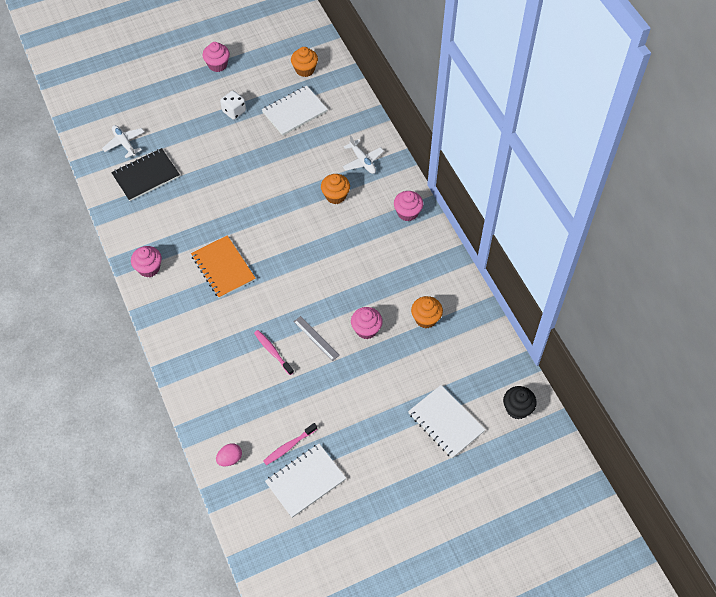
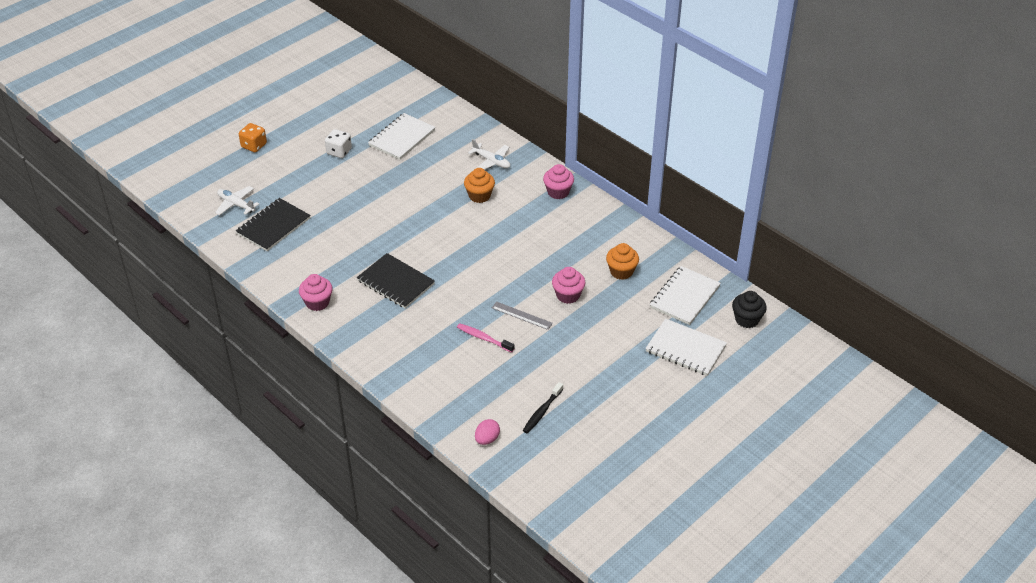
camera: 20 degrees left, 15 degrees down
(165, 84) = (254, 146): none -> orange dice
(217, 65) = (302, 118): pink cupcake -> none
(223, 268) = (396, 282): orange notebook -> black notebook
(289, 446) = (542, 412): pink toothbrush -> black toothbrush
(305, 70) = (394, 102): orange cupcake -> none
(305, 481) = (574, 435): white notebook -> white notebook (685, 297)

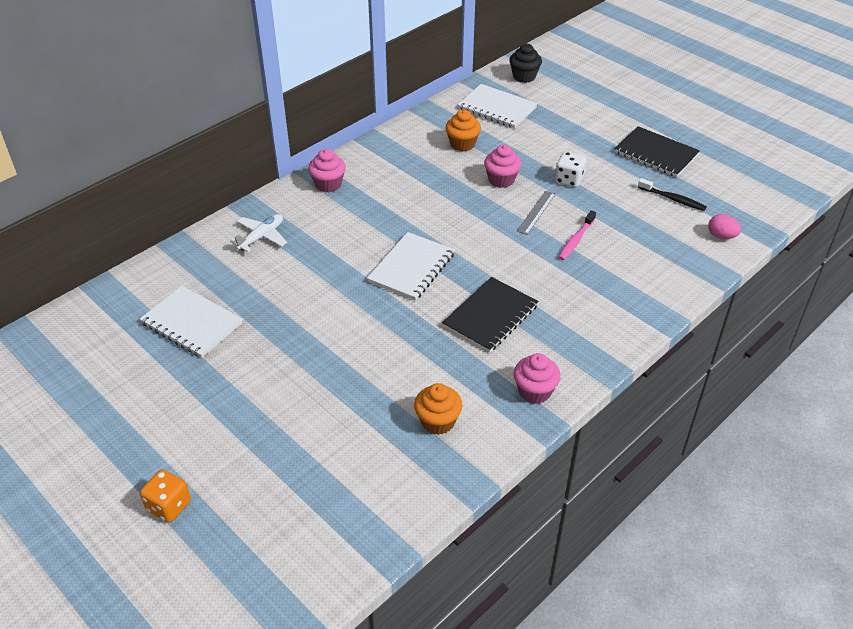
camera: 90 degrees left, 0 degrees up
(236, 204) = (321, 513): white plane -> none
(273, 226) = (376, 457): black notebook -> black notebook (656, 154)
(339, 151) = (209, 392): white dice -> white dice (569, 180)
(479, 195) = (328, 246): orange cupcake -> orange cupcake (438, 421)
(685, 349) = (568, 111): white notebook -> white notebook (411, 268)

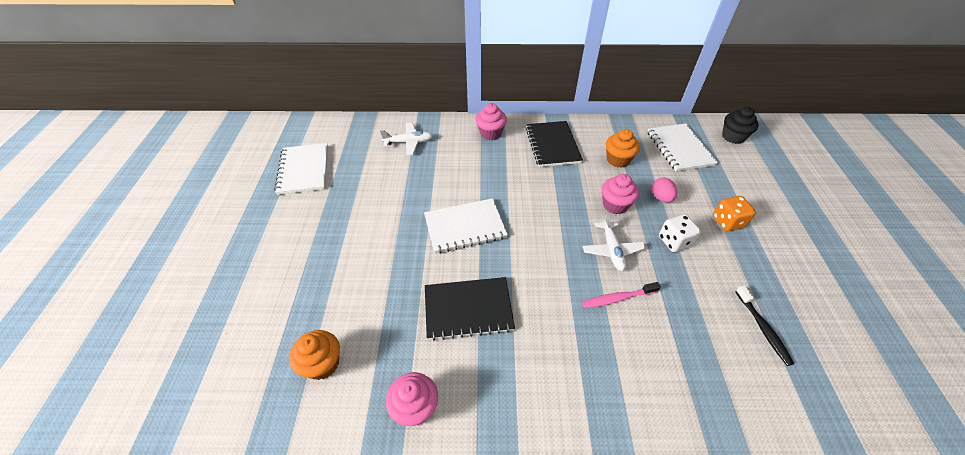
camera: 45 degrees right, 5 degrees up
(169, 506) = (133, 275): orange dice -> orange dice (727, 222)
(536, 212) = (612, 250): grey ruler -> white plane
(656, 154) = (793, 272): black notebook -> black notebook (552, 145)
(721, 236) = (779, 408): pink egg -> pink egg (661, 197)

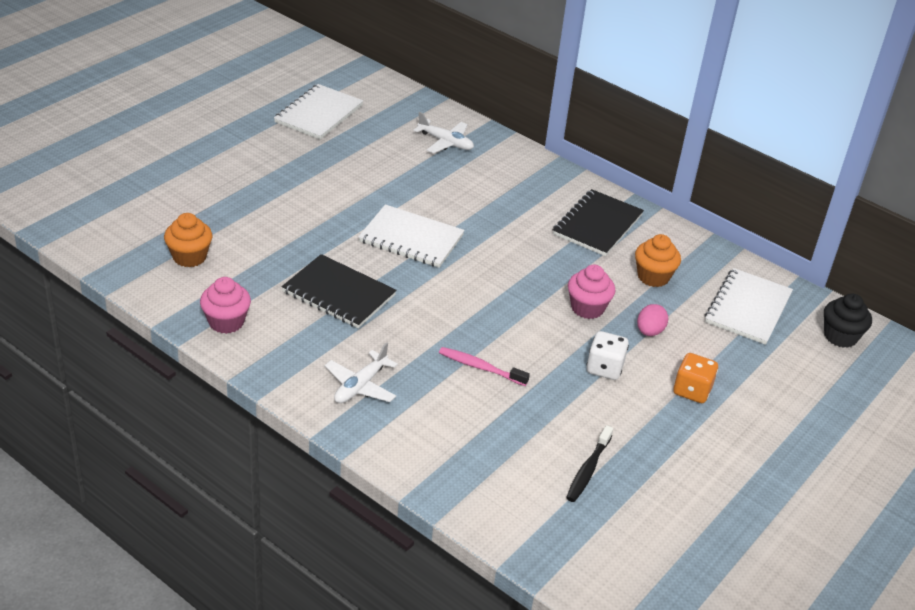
camera: 35 degrees right, 10 degrees down
(490, 133) = (543, 179): pink cupcake -> none
(612, 250) = (528, 335): white plane -> white plane (360, 386)

